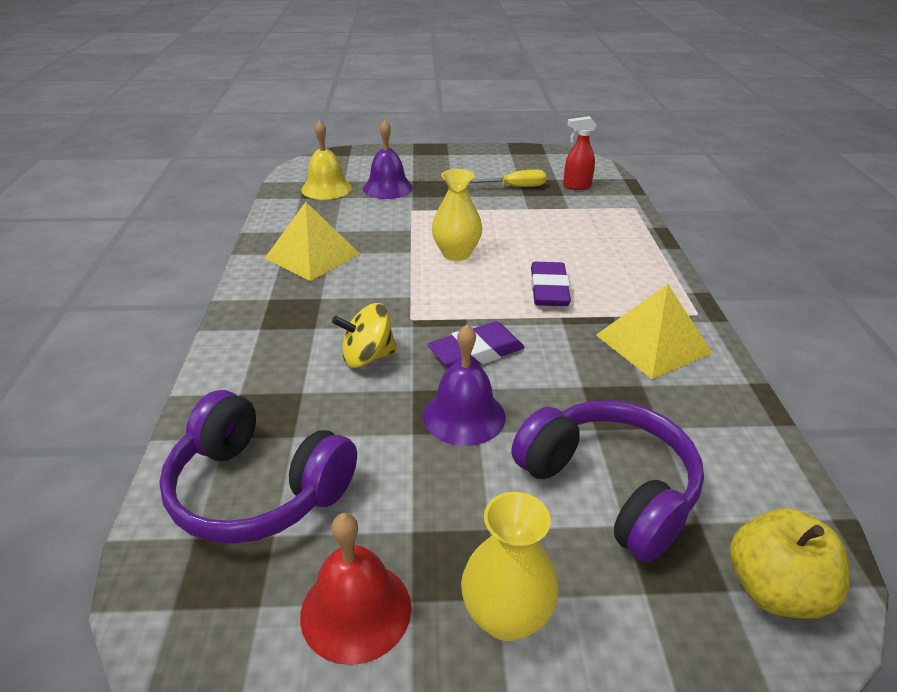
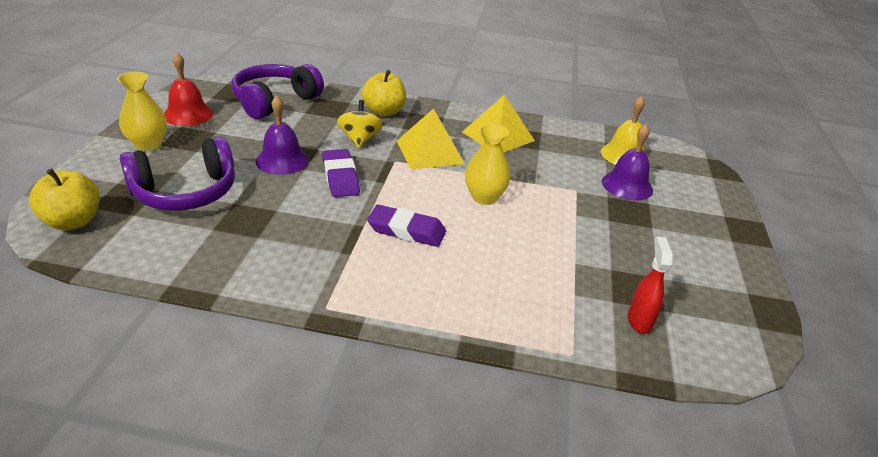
camera: 100 degrees right, 0 degrees up
(268, 351) = (384, 112): none -> yellow apple
(515, 187) = (633, 267): yellow screwdriver -> none
(652, 343) = (300, 261): yellow pyramid -> yellow pyramid (430, 152)

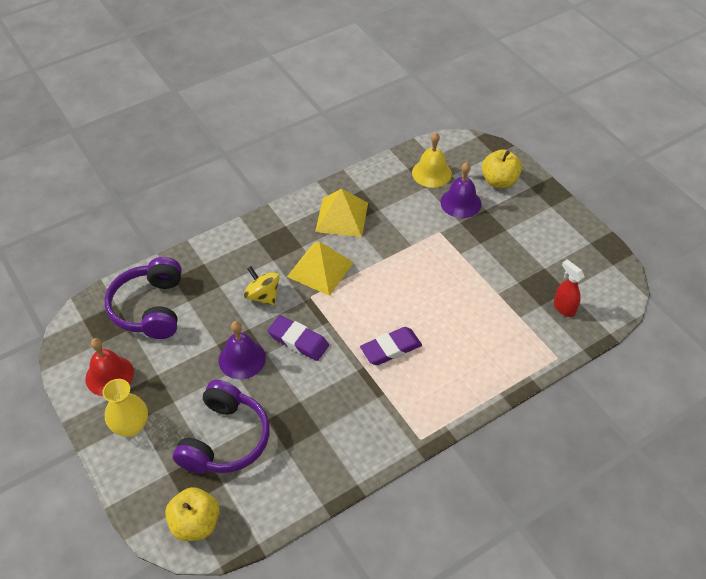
camera: 40 degrees left, 15 degrees up
(384, 112) = (240, 254): yellow apple -> yellow apple (499, 181)
(484, 197) = (399, 283): yellow vase -> none

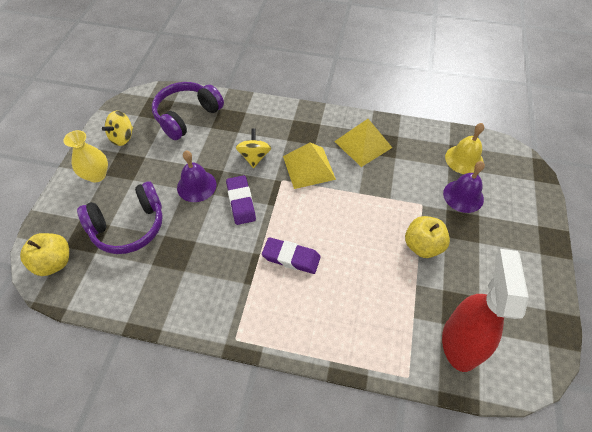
camera: 45 degrees right, 5 degrees up
(109, 375) = (122, 137): red bell -> yellow spinning top
(499, 181) = (514, 202): yellow apple -> yellow apple (422, 246)
(564, 308) = (459, 342): red spray bottle -> red spray bottle, size x2.07

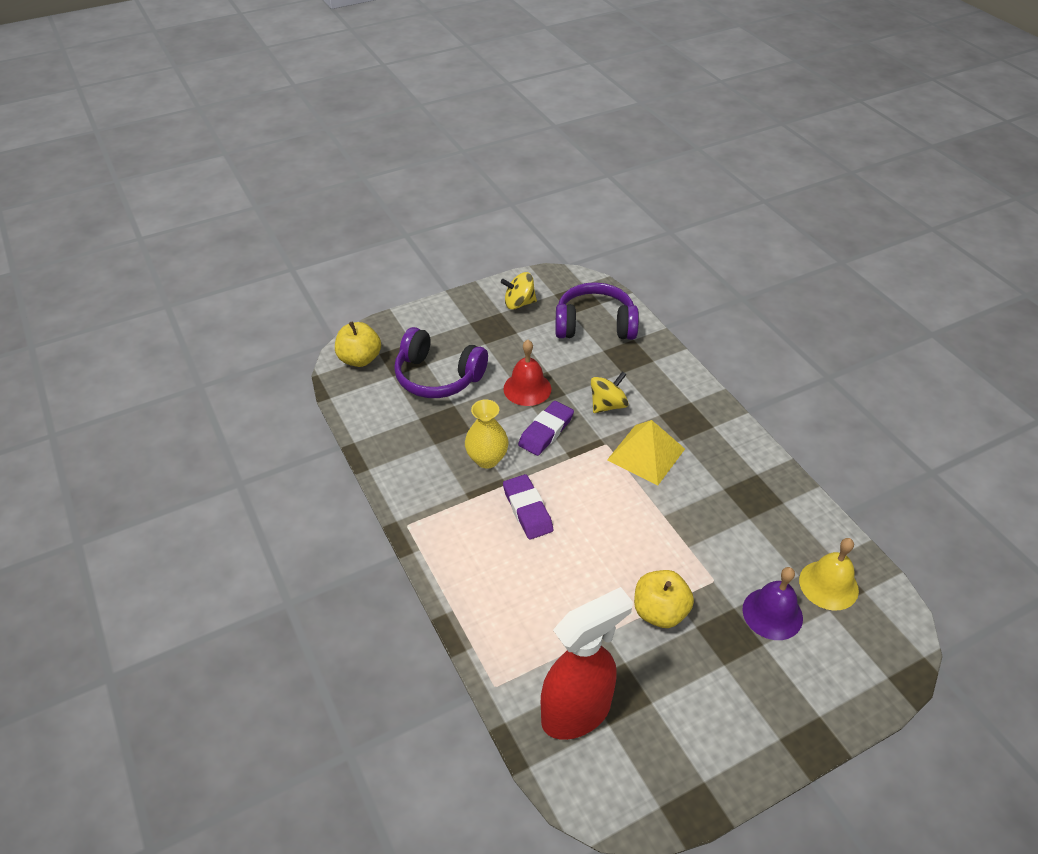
camera: 50 degrees right, 10 degrees down
(97, 175) = (463, 318): yellow vase -> yellow vase (487, 459)
(196, 186) = (527, 388): purple bell -> red bell
(363, 144) = (732, 479): yellow pyramid -> none

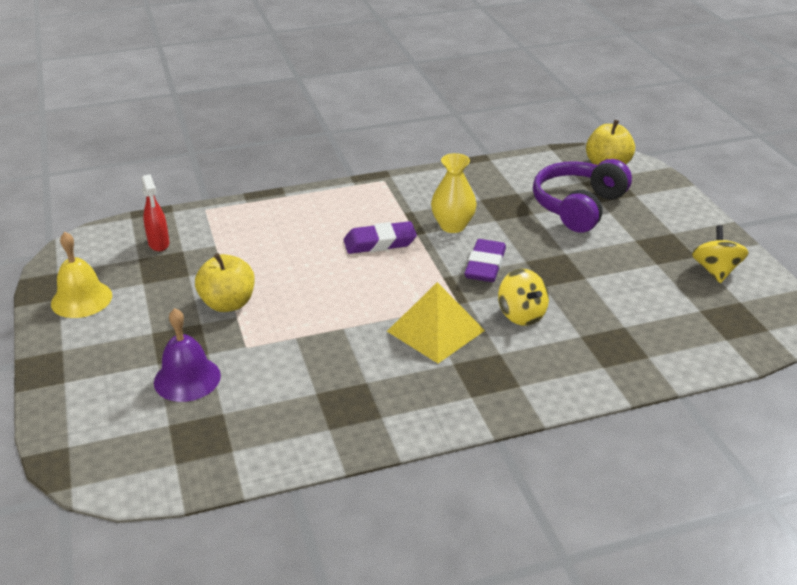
camera: 100 degrees right, 10 degrees down
(527, 388) = (555, 260): red bell -> none
(546, 431) = (485, 265): purple eraser -> purple eraser turned 60 degrees clockwise
(577, 712) = (159, 244): red spray bottle -> red spray bottle, size x0.48
(595, 325) = (676, 327): purple headphones -> none
(828, 585) = (199, 434): yellow bell -> yellow bell (81, 299)

